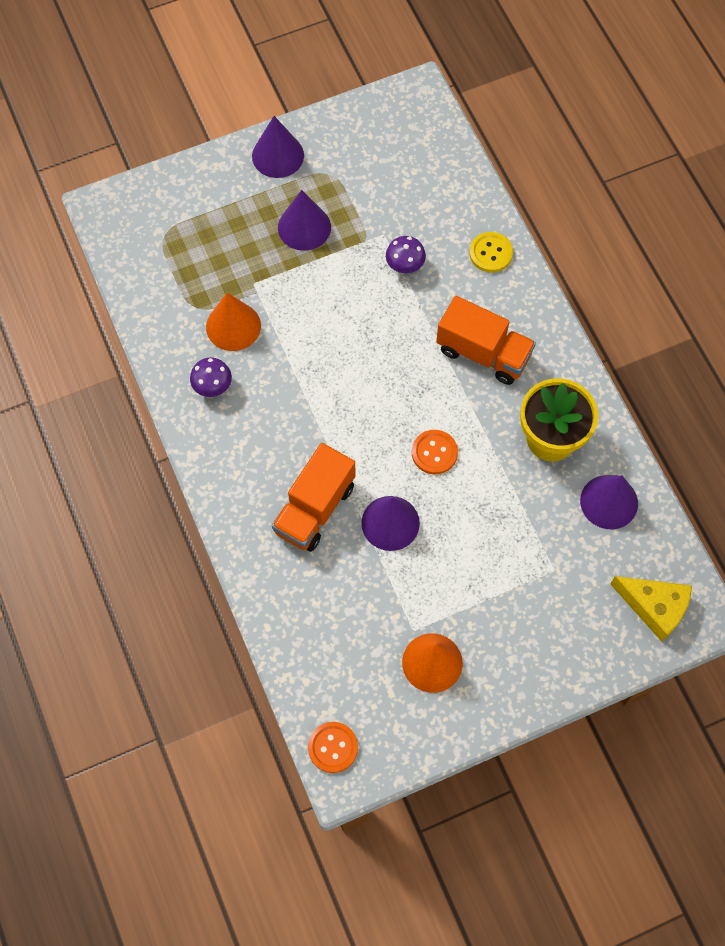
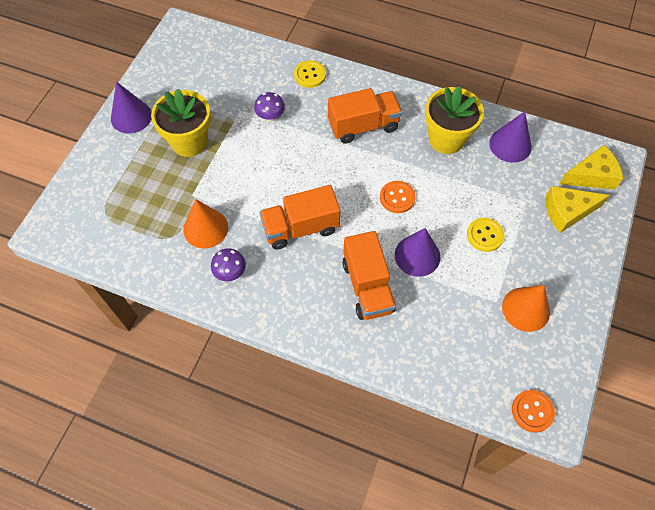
camera: 45 degrees left, 5 degrees down
(304, 227) = (189, 141): purple cone -> yellow flower pot
(315, 401) = (300, 228): none -> orange truck
(475, 563) = (485, 235): none -> yellow button
(584, 617) = (567, 212): none -> yellow cheese

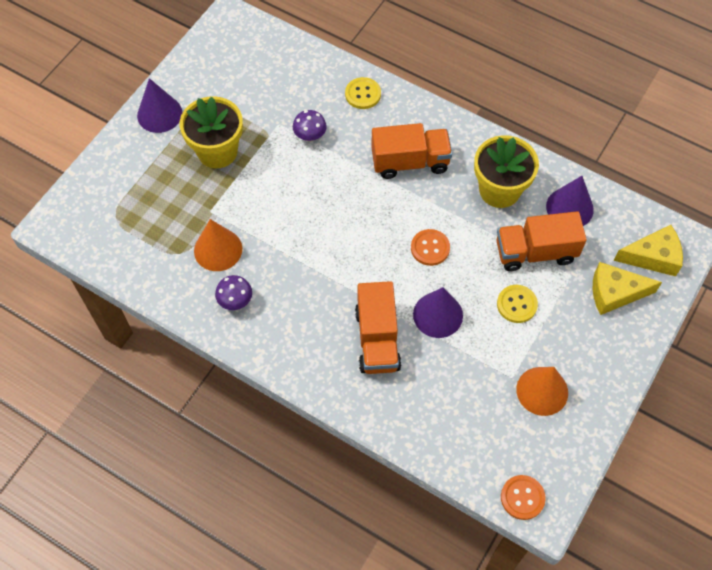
camera: 10 degrees right, 0 degrees up
(300, 228) = (318, 265): orange truck -> orange truck (535, 252)

